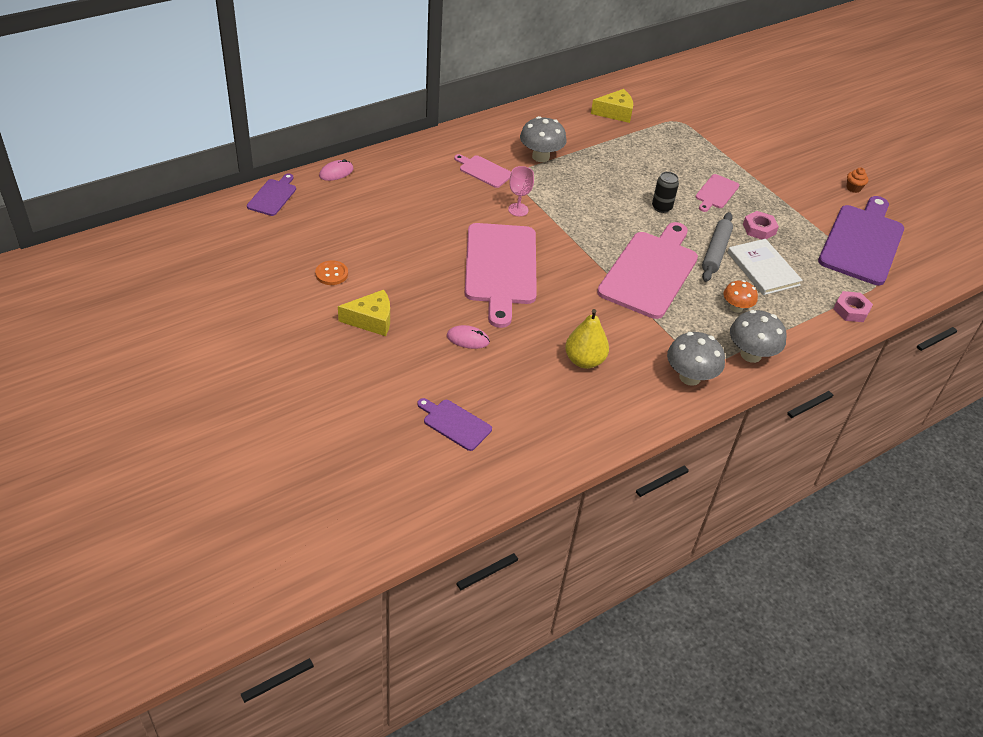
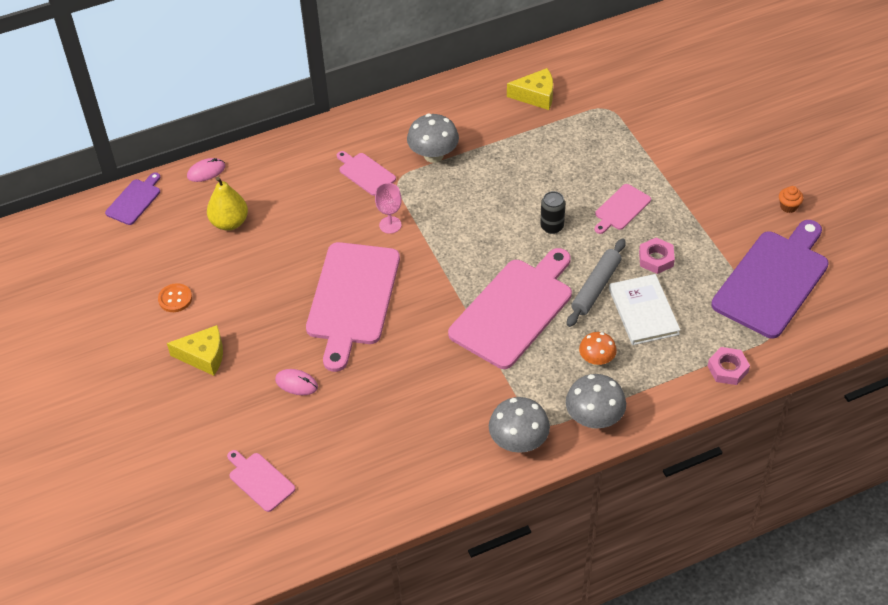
camera: 15 degrees right, 5 degrees up
(455, 423) = (260, 480): purple cutting board -> pink cutting board
(584, 360) = (411, 416): yellow pear -> yellow pear (229, 222)

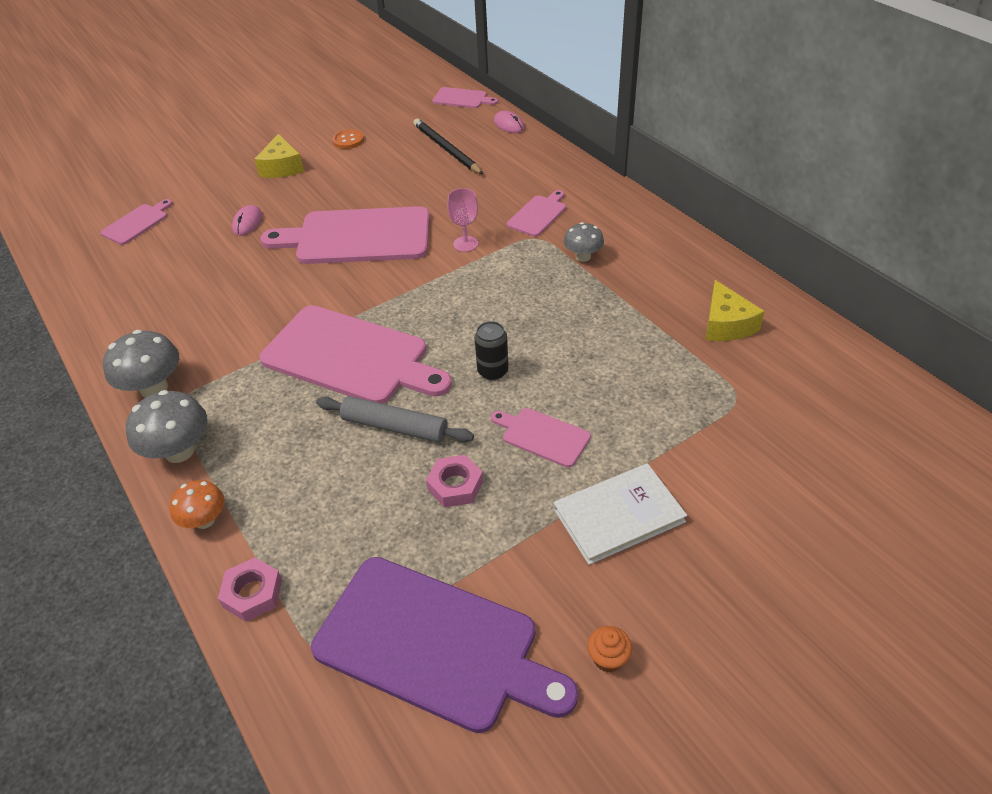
camera: 80 degrees right, 5 degrees down
(135, 200) = (462, 98): purple cutting board -> pink cutting board
(229, 222) = (446, 149): yellow pear -> black pencil
(433, 155) = (583, 257): grey mushroom -> grey mushroom, size x0.64
(596, 360) = (273, 442): orange mushroom -> orange mushroom (205, 520)
(643, 311) = (356, 481): white book -> white book (618, 515)

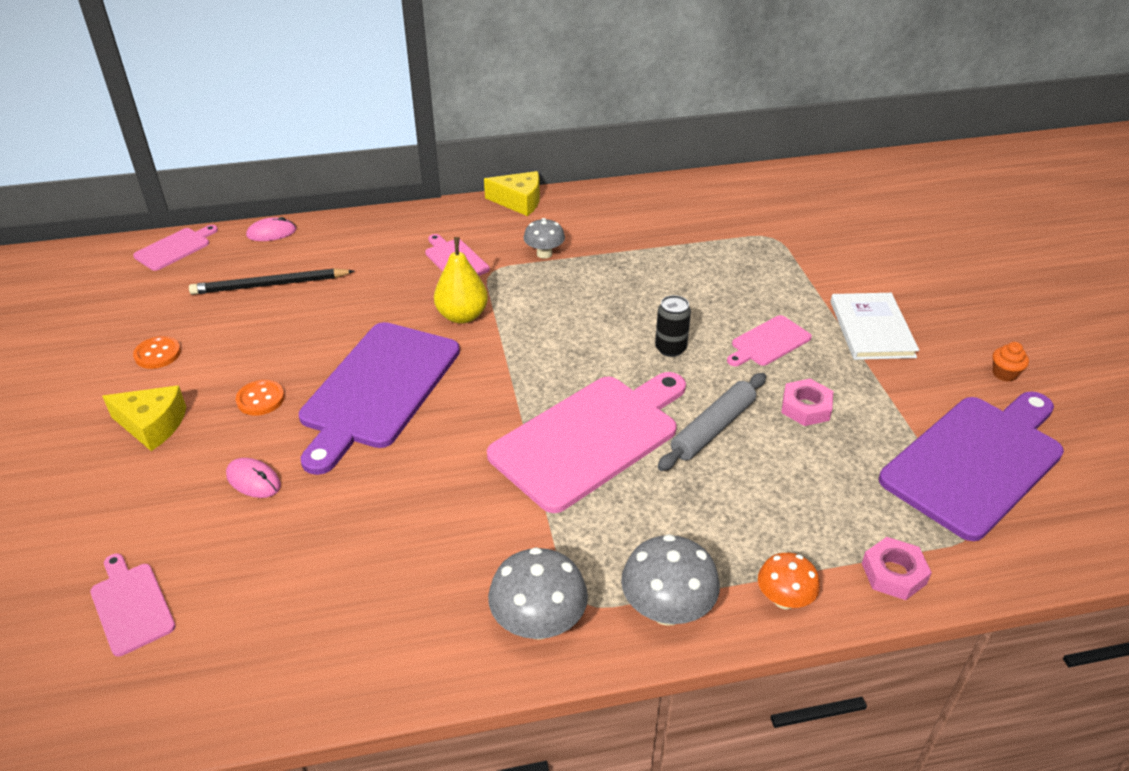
camera: 70 degrees left, 5 degrees down
(324, 194) = (260, 399): none -> orange button
(357, 237) = (378, 389): pink cutting board -> purple cutting board
(465, 244) = (462, 316): pink goblet -> yellow pear
(726, 324) = (687, 214): yellow cheese -> yellow cheese (519, 201)

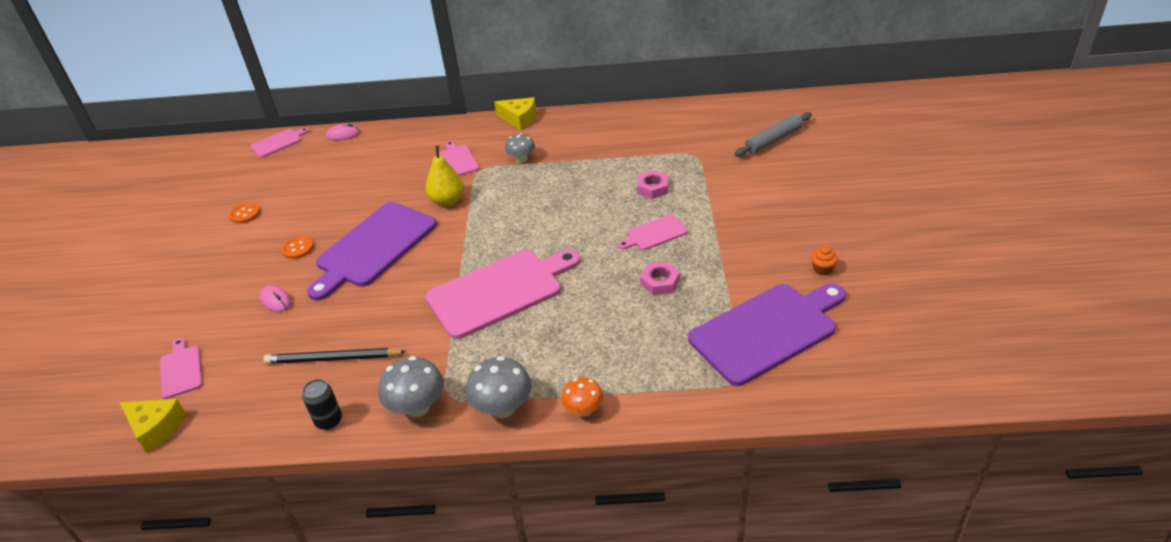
camera: 15 degrees right, 0 degrees up
(152, 425) = (227, 260): yellow cheese -> yellow cheese (156, 428)
(270, 285) = (329, 171): black pencil -> black pencil (333, 359)
(670, 348) = (582, 233): black can -> black can (329, 420)
(713, 429) = (586, 292): grey rolling pin -> grey rolling pin (773, 140)
(871, 329) = (736, 229): white book -> none
(894, 573) = (668, 401): pink nut -> pink nut (652, 188)

